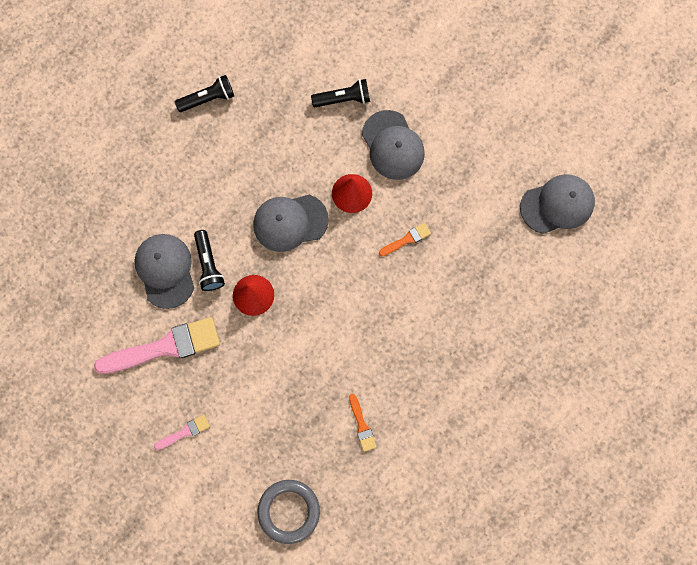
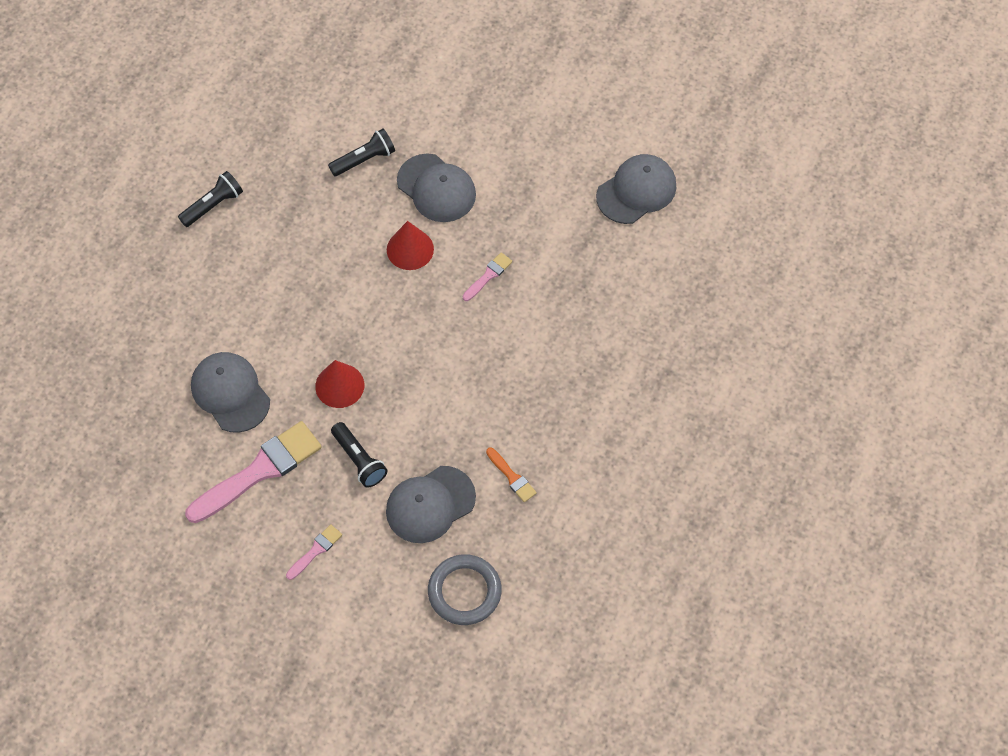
camera: 20 degrees left, 15 degrees down
(209, 264) = (278, 371): black flashlight -> black flashlight (359, 460)
(290, 222) = (353, 299): grey cap -> grey cap (430, 504)
(407, 239) = (488, 275): orange brush -> pink brush

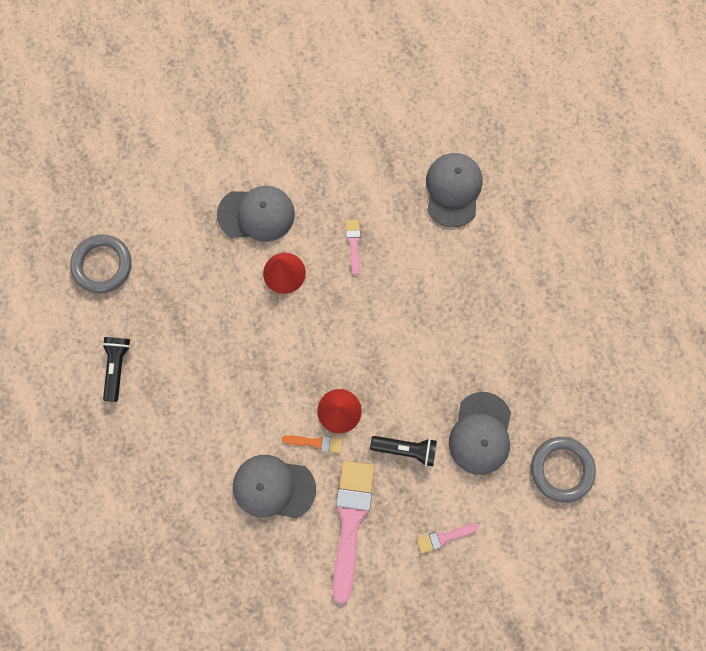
camera: 45 degrees left, 15 degrees up
(281, 124) = (103, 265): none -> grey ring
(315, 550) = (444, 537): pink brush -> pink brush turned 105 degrees counterclockwise
(364, 159) = (187, 238): black flashlight -> none
(512, 477) = (510, 364): orange brush -> orange brush (316, 442)
(636, 191) = (384, 99): grey cap -> grey cap (453, 190)

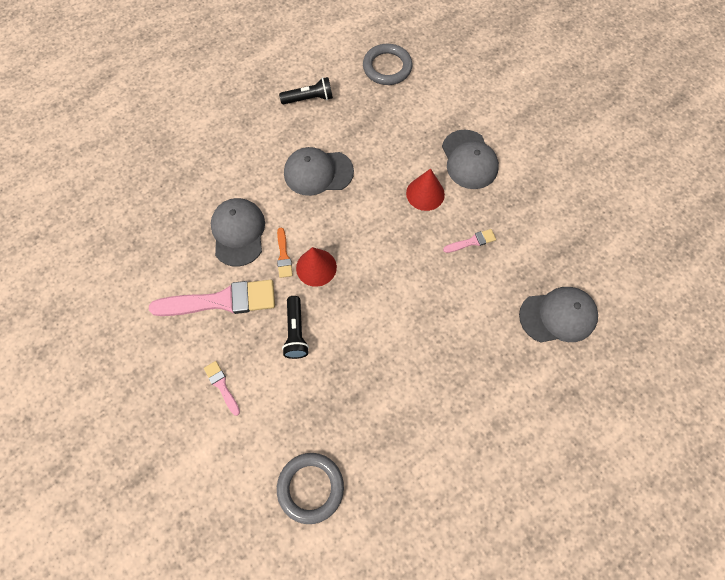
camera: 75 degrees right, 10 degrees down
(480, 433) = (326, 398): grey cap -> grey cap (318, 172)

